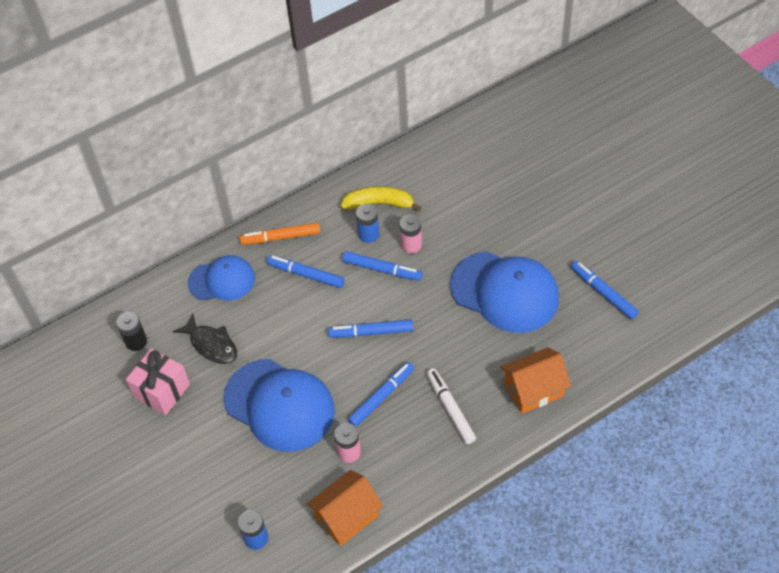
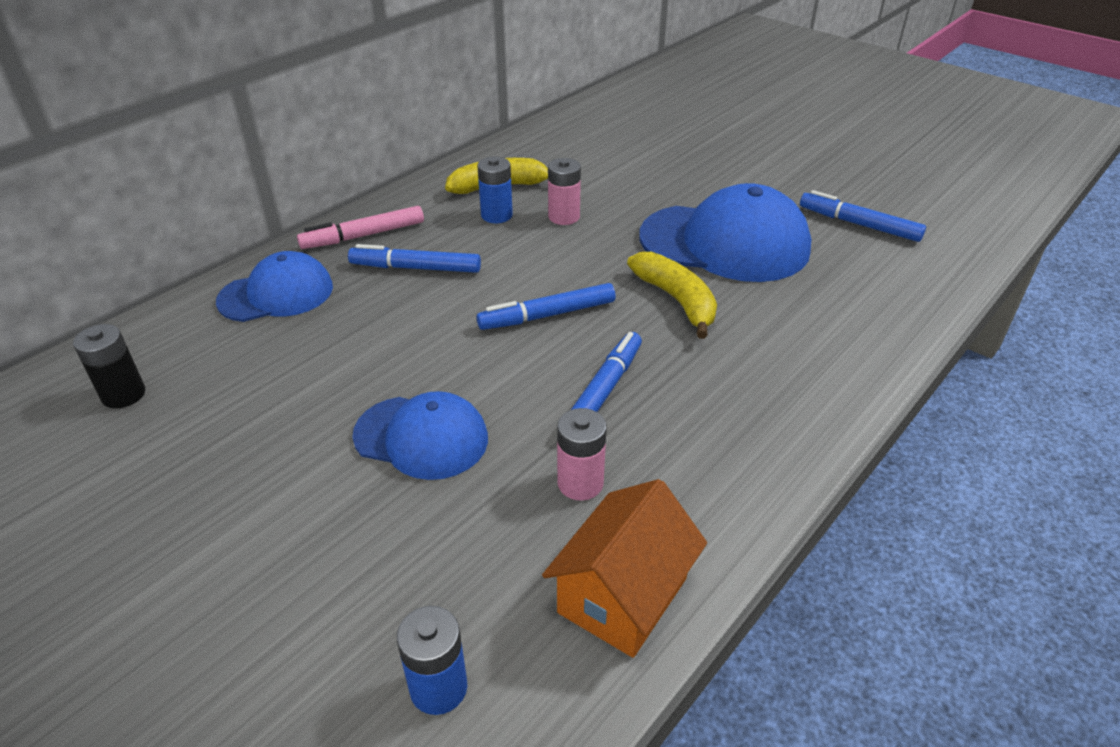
camera: 20 degrees left, 15 degrees down
(162, 391) = (181, 458): pink gift -> none
(211, 344) = (272, 375): black fish -> none
(279, 405) = (421, 437): blue cap -> blue cap, size x0.61
(281, 237) = (363, 236): orange marker -> pink marker
(382, 270) = (533, 246): blue marker -> none
(450, 408) = (727, 386): white marker -> none
(451, 336) = (676, 300): none -> yellow banana
(533, 389) = (841, 339): orange house -> none

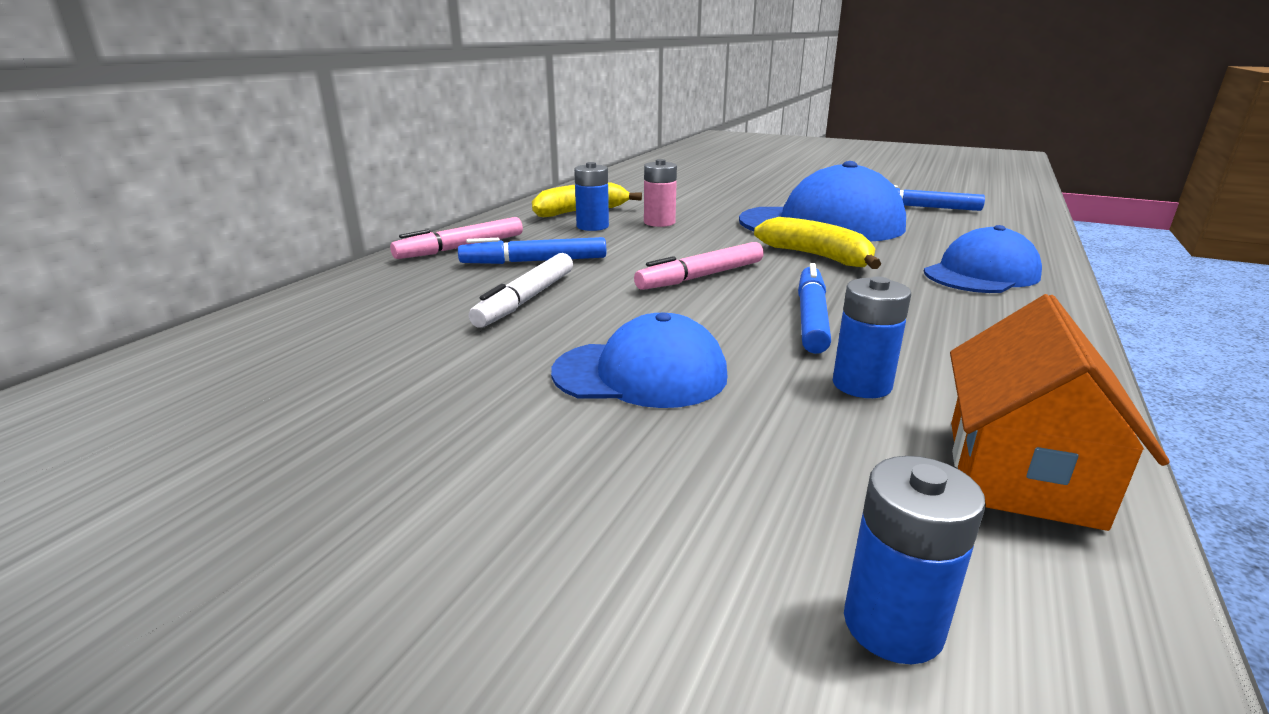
camera: 15 degrees left, 15 degrees down
(123, 394) = (205, 388): black battery -> none
(276, 294) = (383, 291): blue cap -> blue cap (981, 274)
(382, 325) = (526, 299): none -> white marker
(547, 315) = (701, 276): blue marker -> pink marker
(580, 483) = (861, 384): pink battery -> blue battery

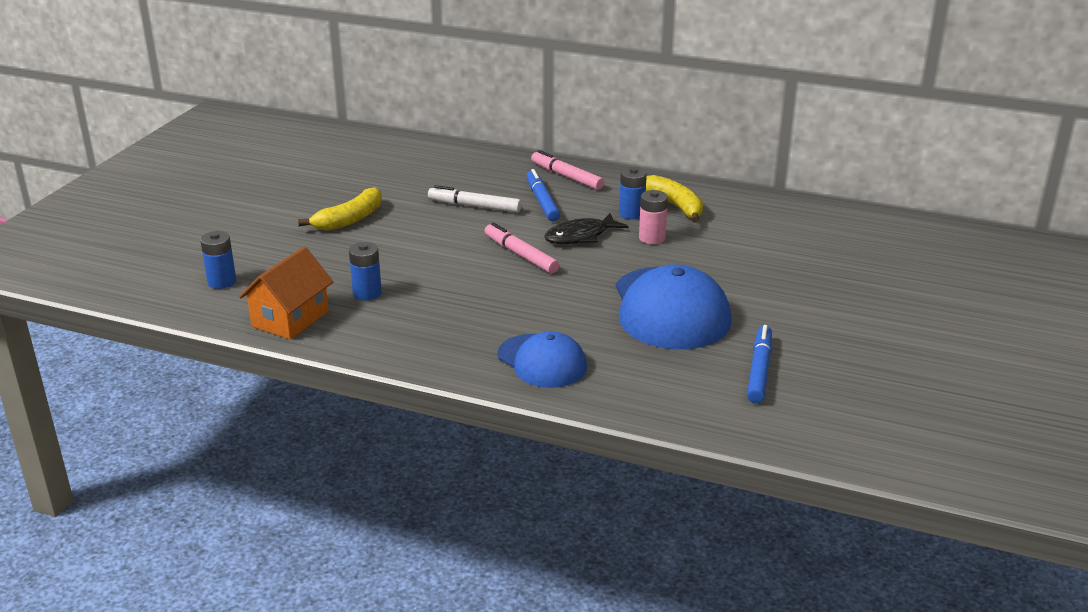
camera: 85 degrees right, 5 degrees up
(640, 374) = (381, 241): blue cap -> none
(649, 248) = (580, 236): none -> black fish
(811, 318) = (451, 287): blue marker -> none
(817, 256) = (573, 298): yellow banana -> yellow banana (350, 219)
(1021, 472) = (290, 319): orange house -> orange house turned 75 degrees counterclockwise

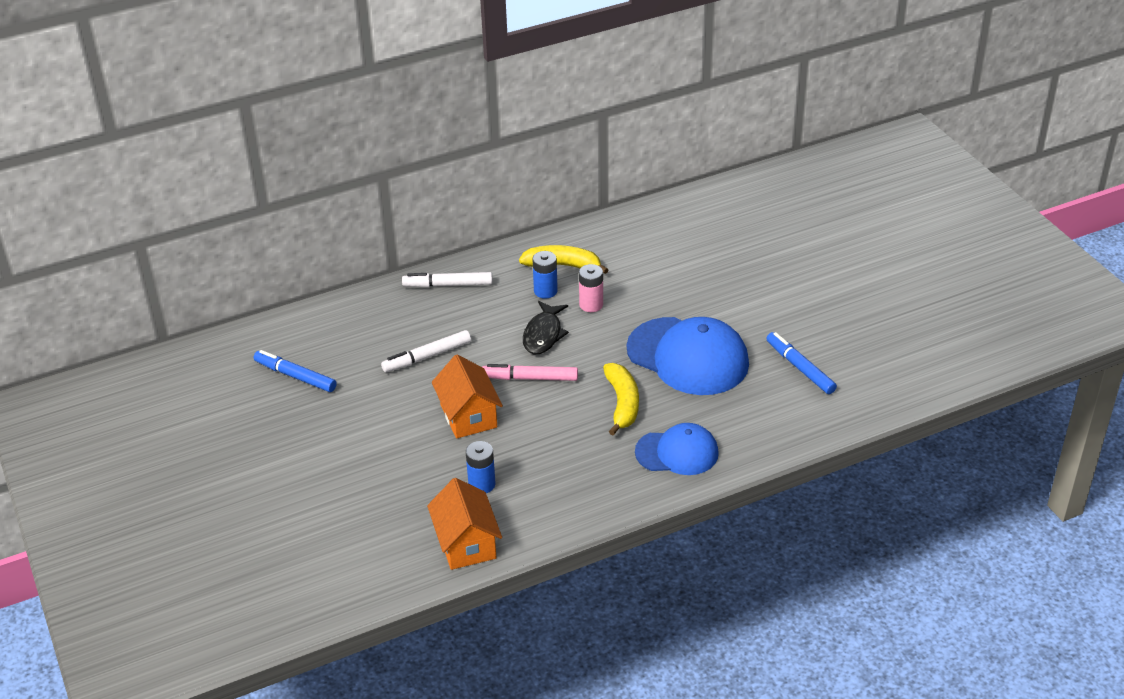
camera: 45 degrees left, 10 degrees up
(222, 282) = (359, 553): blue battery -> none
(350, 219) = (355, 431): yellow banana -> yellow banana (622, 403)
(436, 252) = (468, 416): none -> orange house
(542, 201) = (468, 320): blue marker -> blue marker (295, 376)
(566, 176) = (448, 285): pink marker -> white marker

